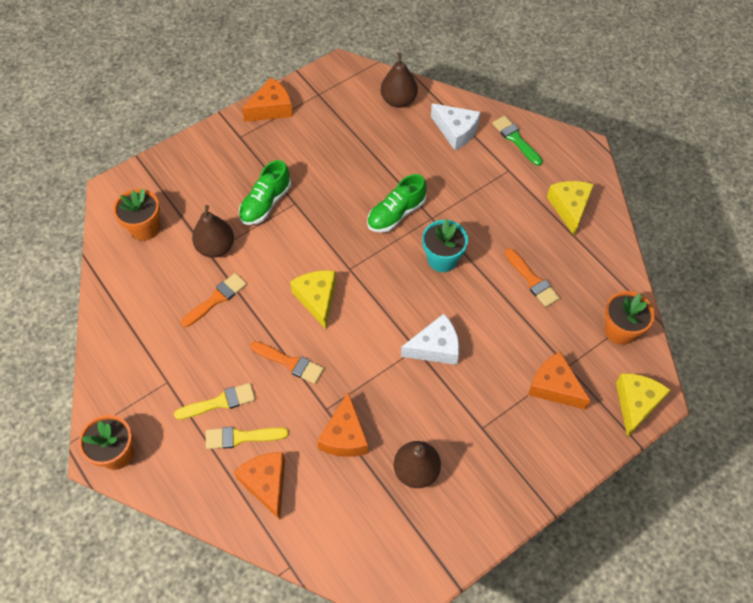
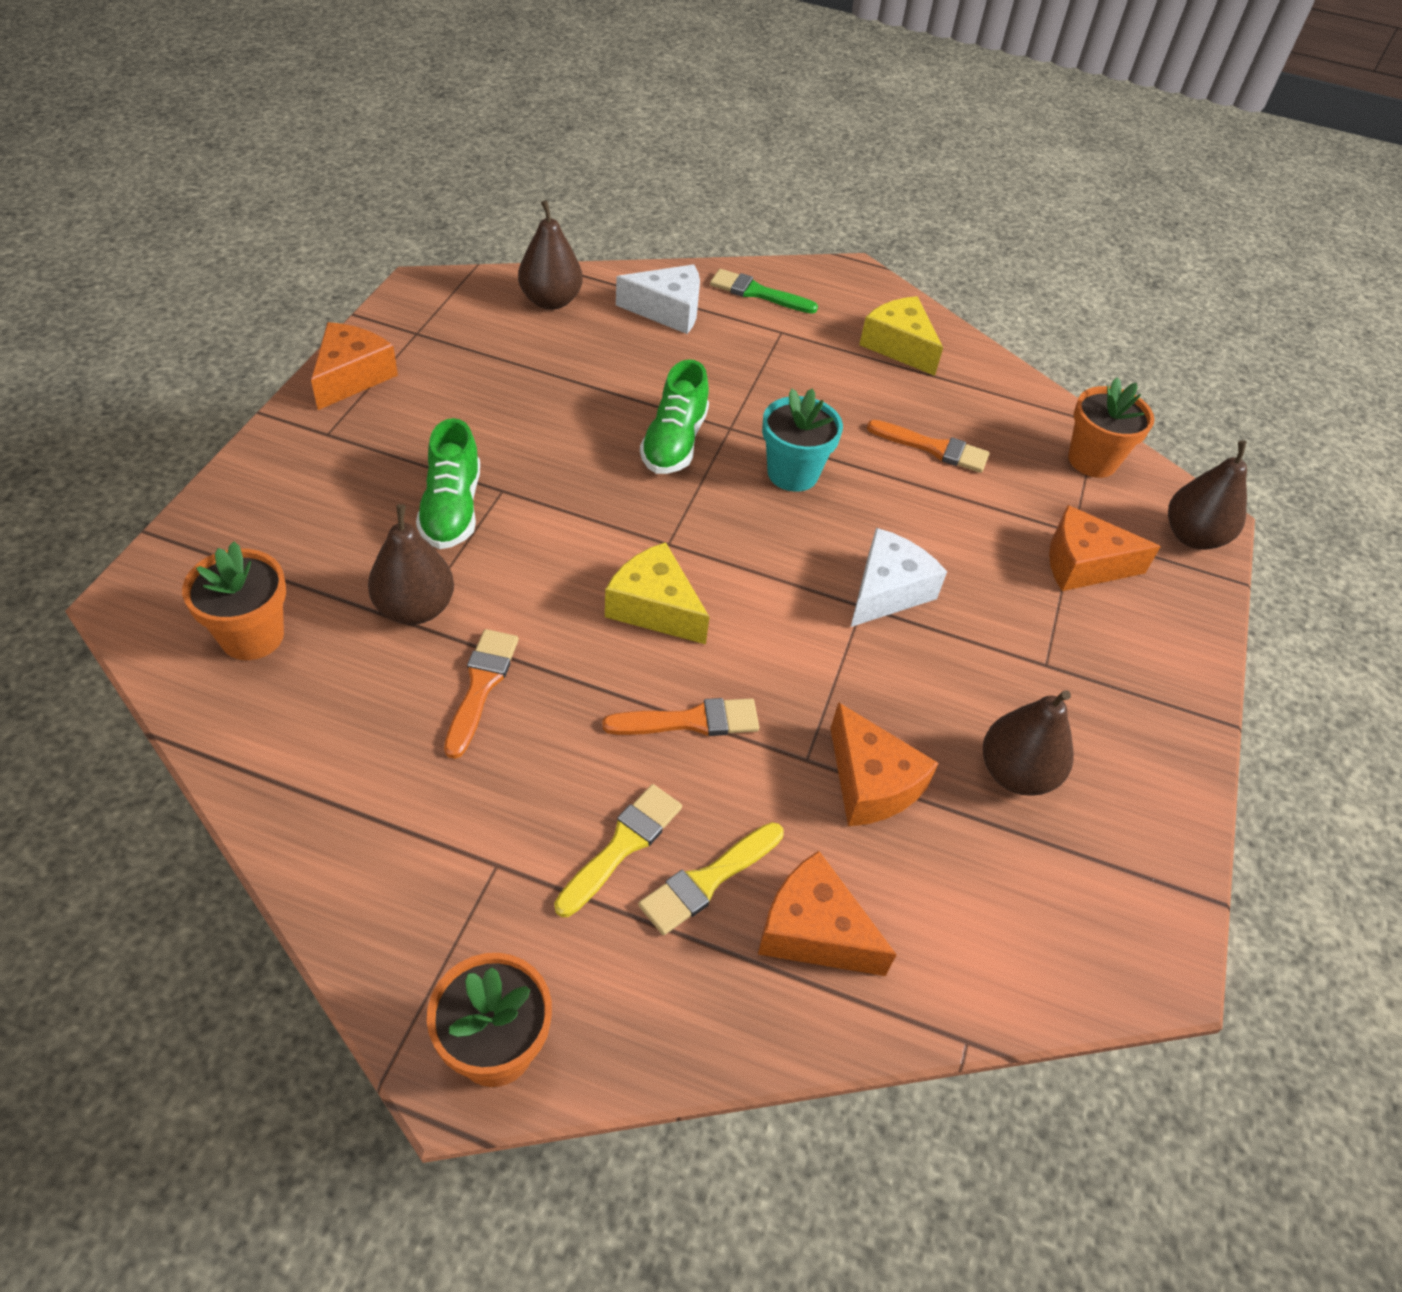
camera: 40 degrees left, 10 degrees down
(636, 404) = (1192, 536): yellow cheese -> brown pear

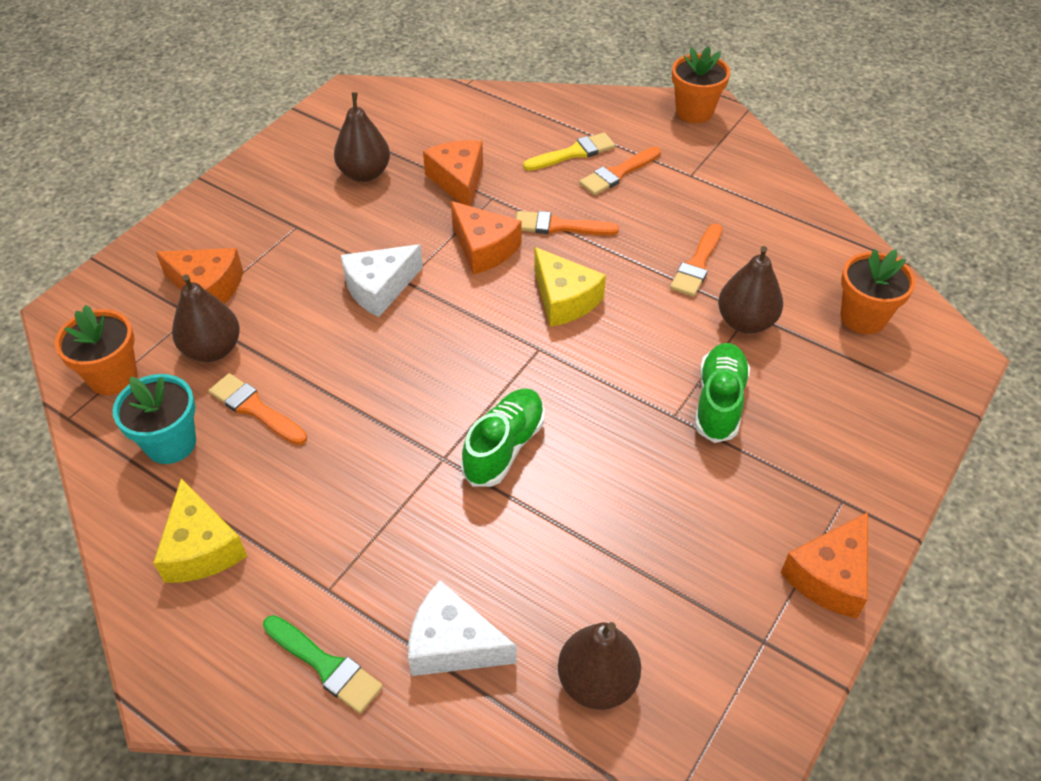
camera: 160 degrees left, 0 degrees up
(622, 845) = (618, 173): yellow brush -> orange brush
(792, 473) = (405, 399): turquoise flower pot -> turquoise flower pot (171, 443)
(813, 931) = (523, 127): orange cheese -> orange cheese (484, 248)
(1192, 536) = (94, 297): brown pear -> brown pear (212, 349)

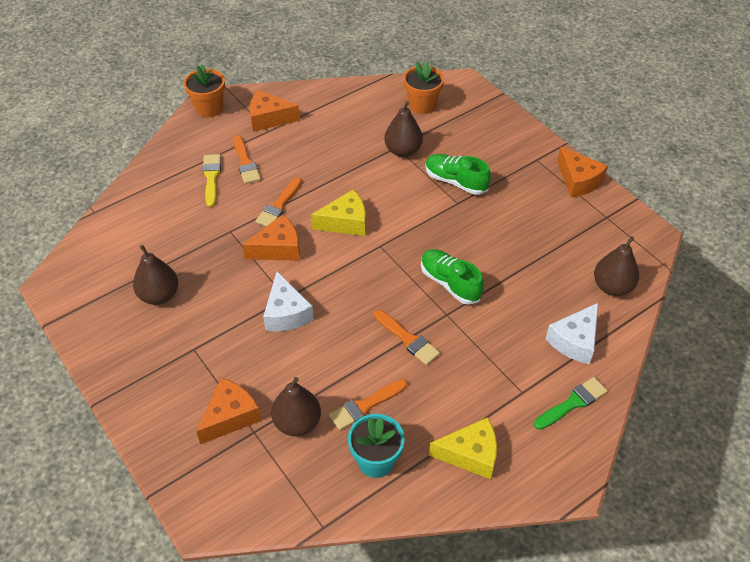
camera: 70 degrees left, 0 degrees up
(113, 377) = (294, 491): orange flower pot -> none
(458, 181) = (202, 244): orange cheese -> orange cheese (269, 118)
(697, 264) = (347, 154): orange brush -> orange brush (408, 339)

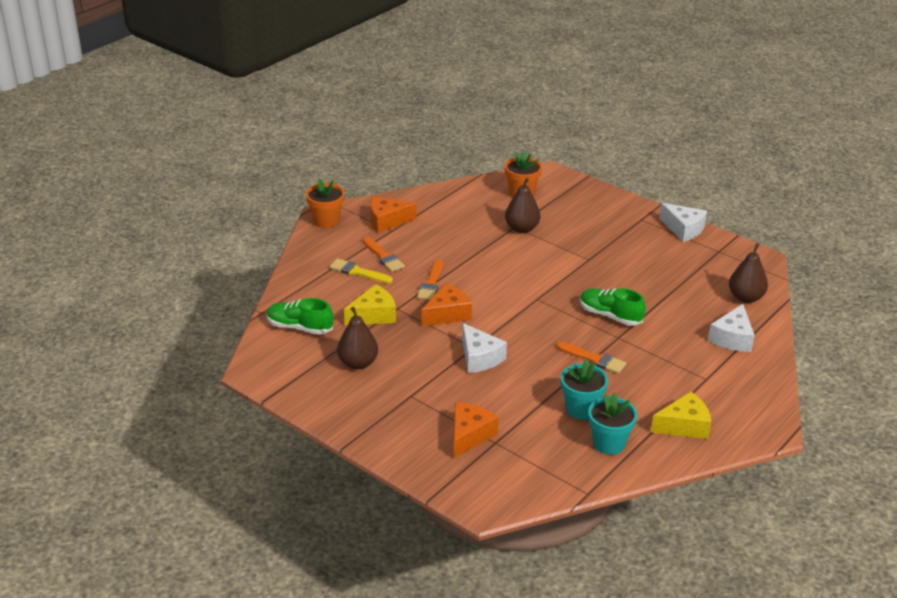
camera: 15 degrees left, 15 degrees down
(211, 177) = (358, 272): yellow brush -> yellow brush turned 45 degrees counterclockwise
(297, 423) = (529, 430): brown pear -> none
(345, 222) = (497, 287): yellow cheese -> yellow cheese (374, 315)
(365, 406) = (581, 409): orange brush -> turquoise flower pot
(455, 181) = (579, 244): green shoe -> green shoe (299, 327)
(572, 403) = (750, 379): green brush -> none
(578, 181) = (683, 229): orange cheese -> white cheese

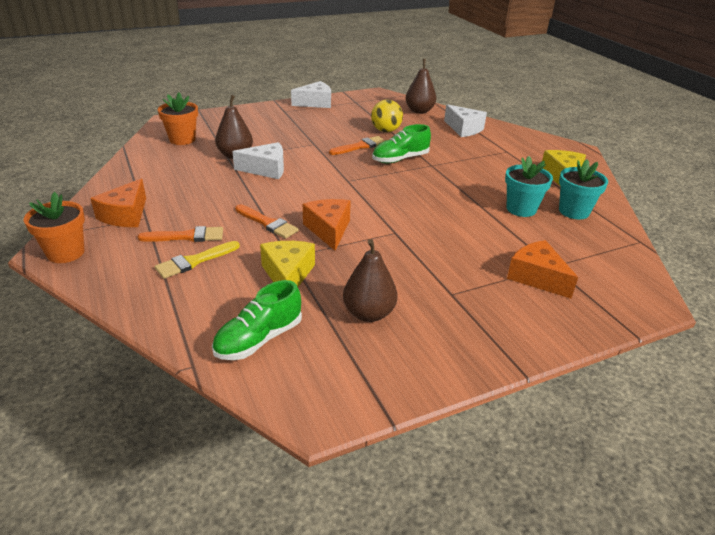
camera: 65 degrees left, 0 degrees up
(479, 358) = (415, 234): white cheese -> white cheese (266, 169)
(594, 359) = (454, 183): orange brush -> orange brush (360, 146)
(666, 290) = (385, 131): none -> yellow ball

